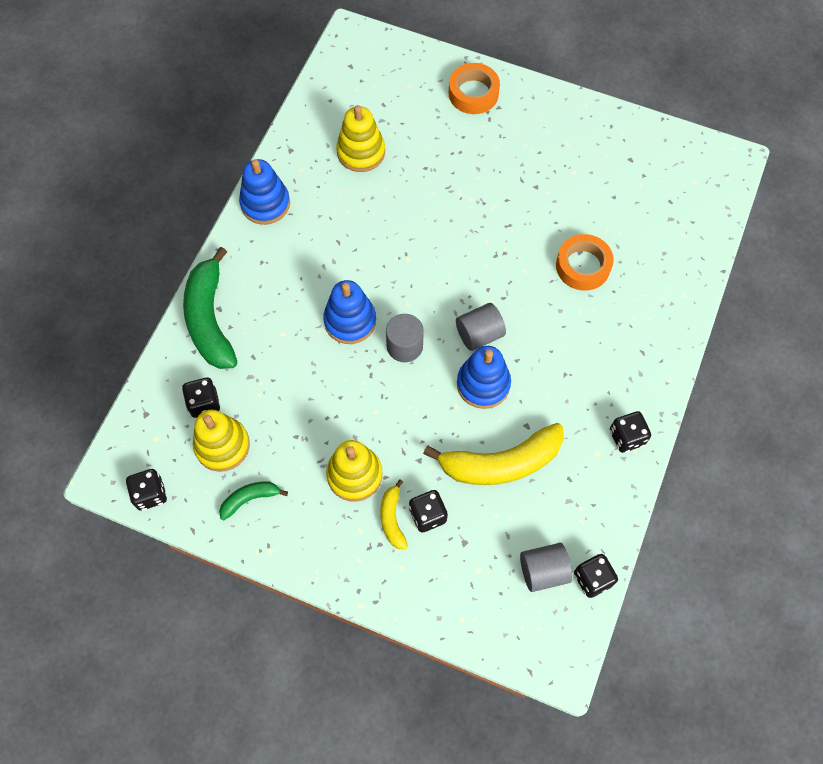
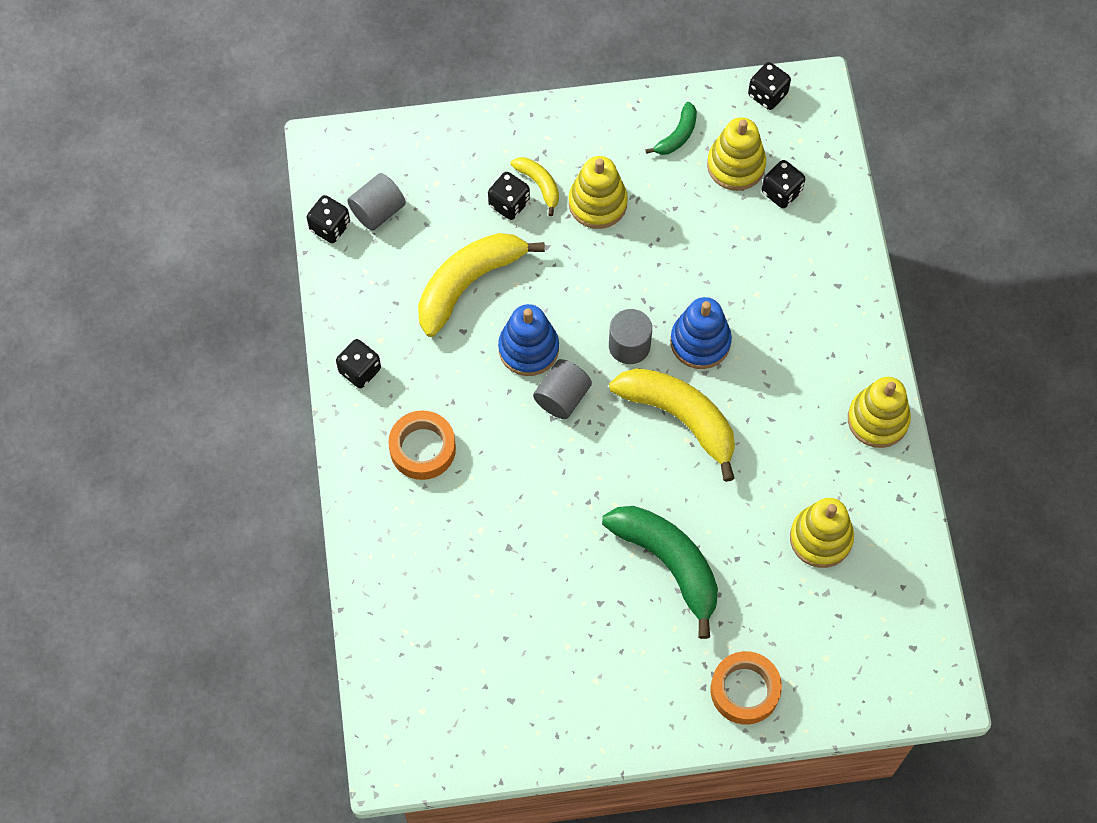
camera: 150 degrees right, 0 degrees up
(210, 319) = (838, 270): green banana -> green banana (668, 563)
(265, 204) = (878, 420): blue stacking toy -> yellow stacking toy
(402, 275) = (680, 418): none -> yellow banana
(583, 266) = (496, 531): orange tape -> orange tape (422, 448)

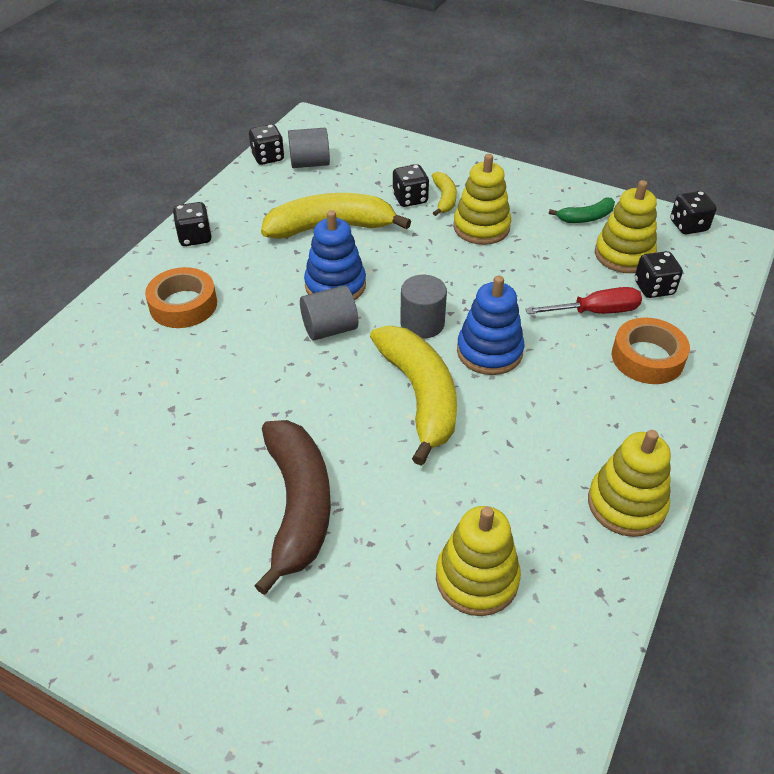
camera: 35 degrees right, 20 degrees down
(668, 563) = (298, 506): green banana -> brown banana
(744, 690) = (260, 683): orange tape -> orange tape (647, 358)
(753, 247) = (596, 312): none -> red screwdriver

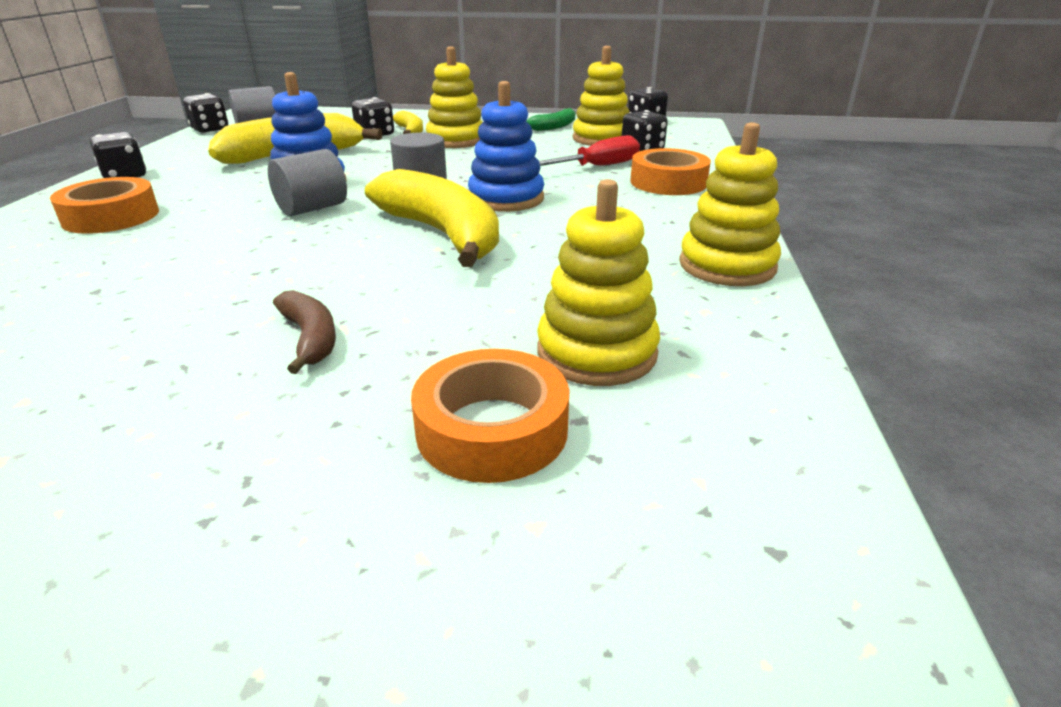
camera: 20 degrees left, 15 degrees down
(298, 506) = (310, 339): brown banana -> brown banana, size x0.49
(384, 630) = (492, 429): none -> orange tape

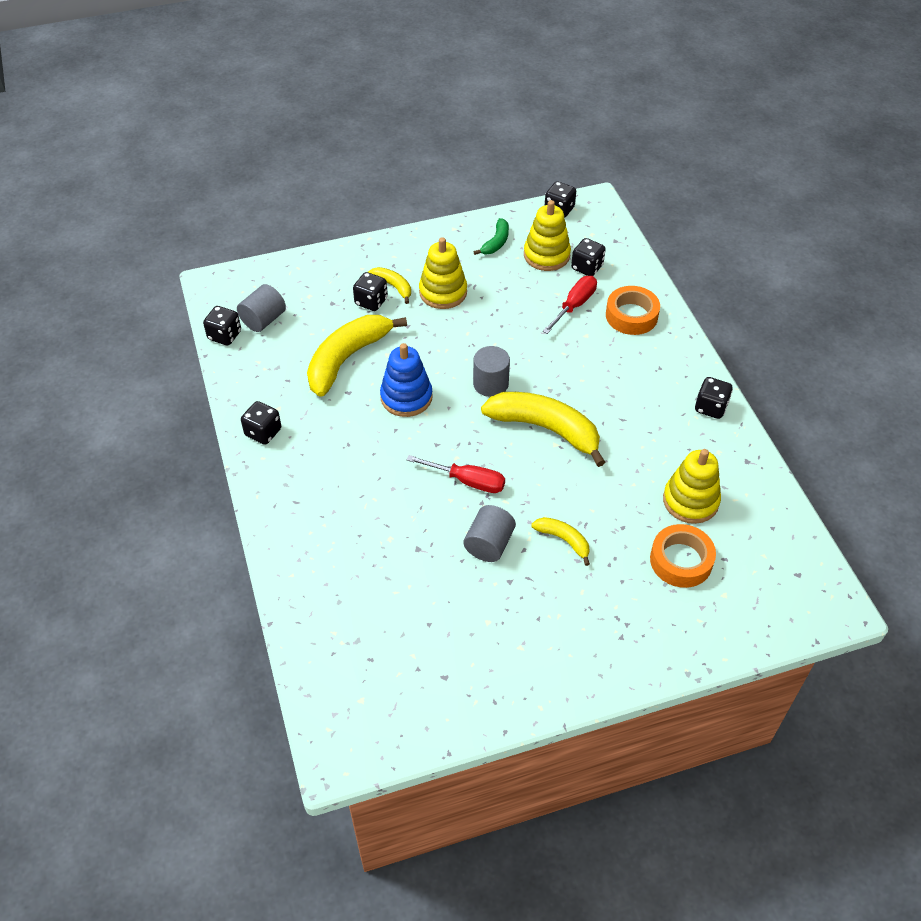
camera: 25 degrees left, 20 degrees up
(111, 217) = (327, 483): orange tape -> none
(270, 251) = (468, 481): none -> red screwdriver
(310, 339) = (564, 540): brown banana -> yellow banana
(312, 208) = (442, 428): grey cylinder -> grey cylinder (489, 544)
(506, 199) = (549, 373): blue stacking toy -> none
(727, 266) = (710, 407): yellow stacking toy -> black dice

